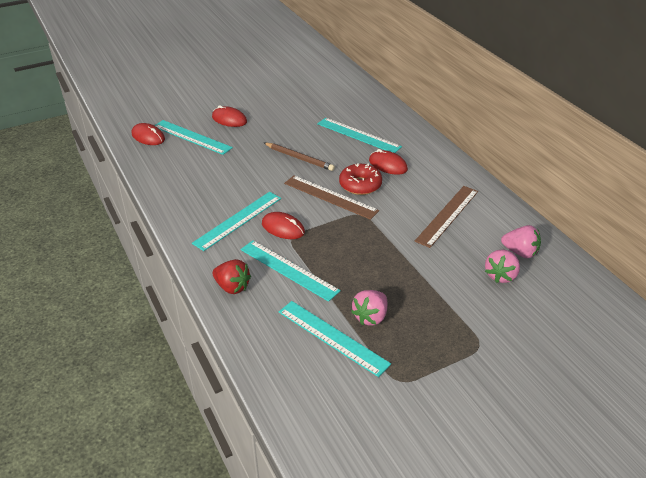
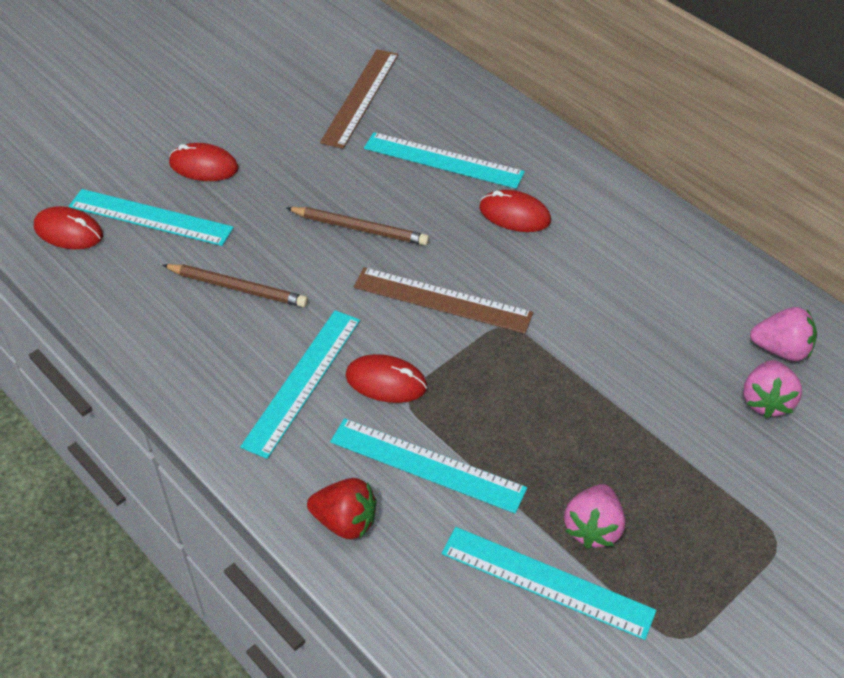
camera: 15 degrees left, 10 degrees up
(222, 174) = (237, 288): none -> brown pencil
(360, 185) = (483, 265): red donut -> none
(447, 215) = (645, 300): brown ruler -> brown ruler (360, 97)

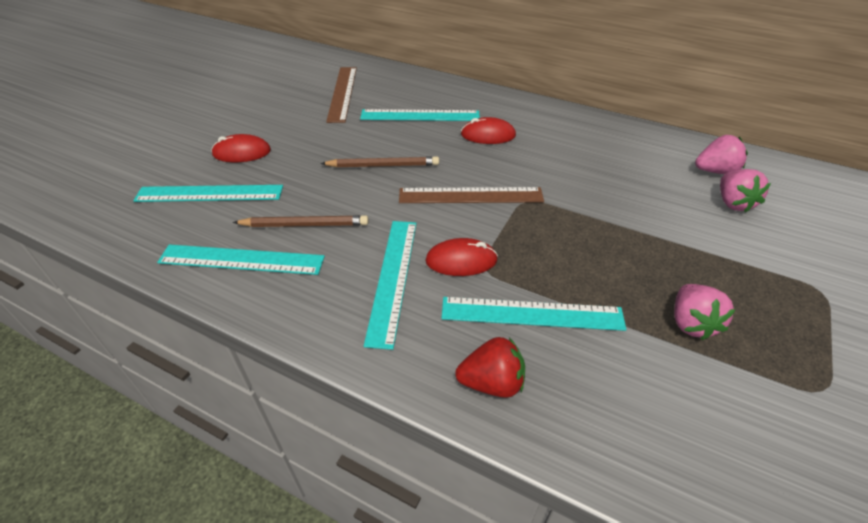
camera: 20 degrees left, 5 degrees down
(68, 231) = (138, 218): red mouse -> none
(547, 582) = (690, 378): turquoise ruler -> turquoise ruler (241, 260)

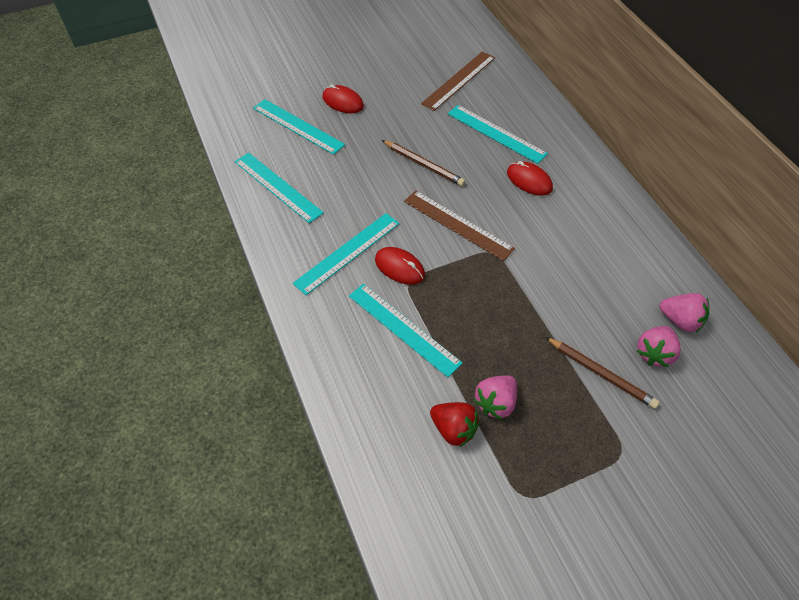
camera: 40 degrees right, 10 degrees up
(304, 225) = (332, 183): brown pencil -> brown pencil (601, 374)
(491, 383) = (337, 349): red strawberry -> red strawberry (453, 429)

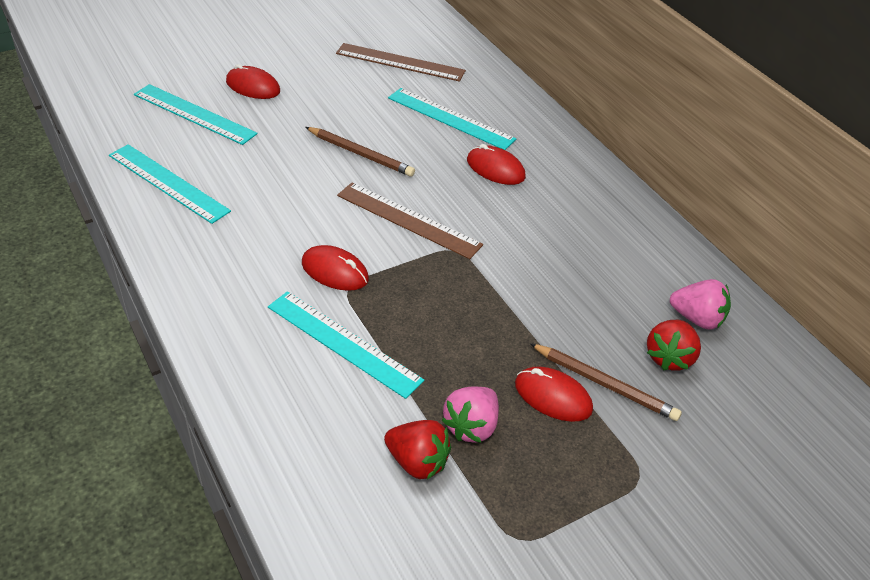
camera: 10 degrees left, 10 degrees down
(347, 253) = (264, 256): turquoise ruler -> none
(459, 80) = (400, 62): brown ruler -> brown ruler turned 75 degrees clockwise
(560, 382) = (553, 396): none -> red mouse
(654, 353) = (669, 357): pink strawberry -> red strawberry

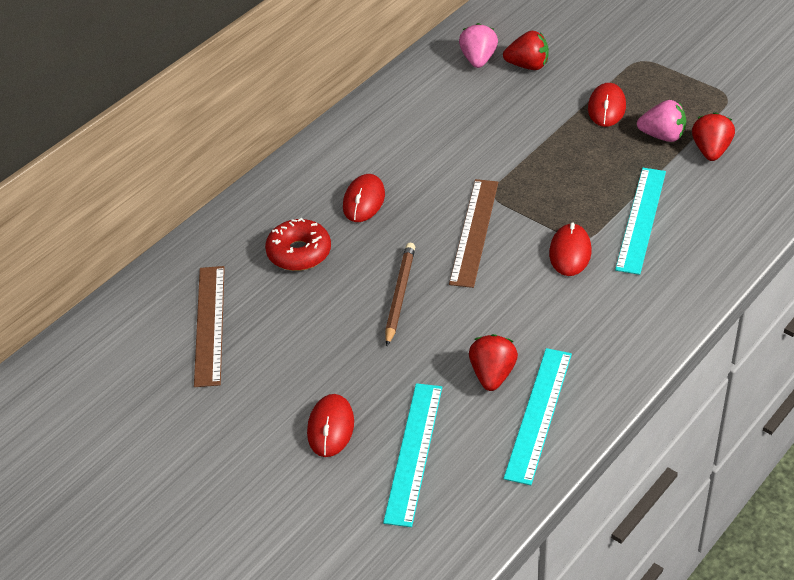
camera: 105 degrees left, 0 degrees up
(230, 173) = (492, 375): none -> red strawberry
(450, 118) = (299, 253): turquoise ruler -> red donut
(605, 384) = (576, 88): brown pencil -> none

